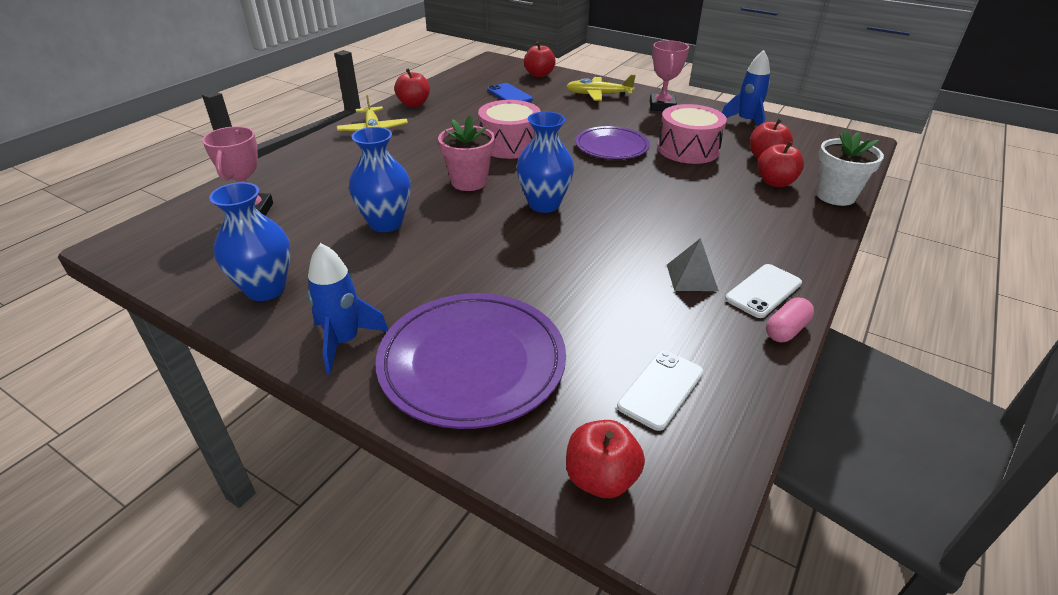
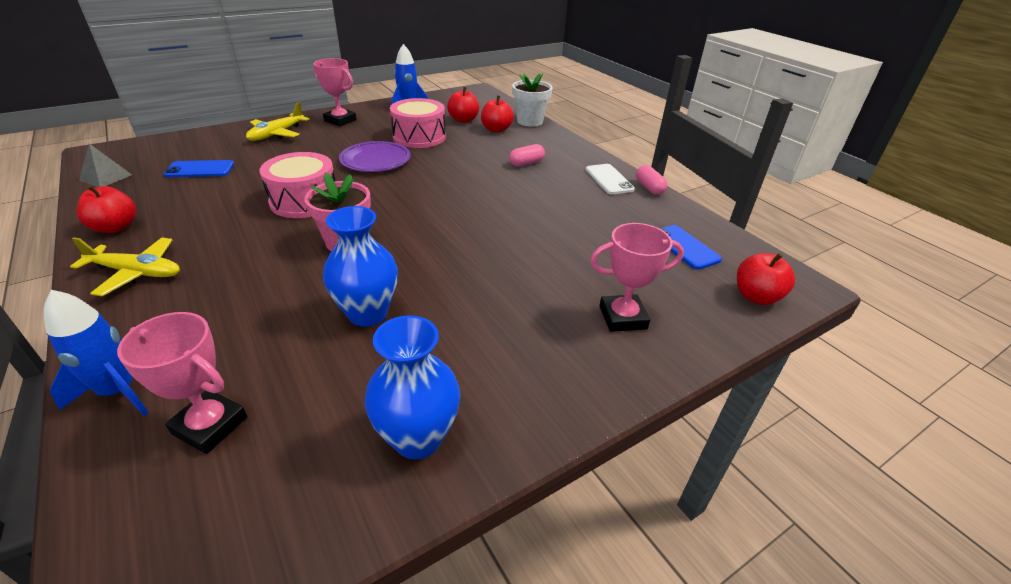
camera: 65 degrees left, 0 degrees up
(344, 341) = (554, 388): blue rocket -> blue rocket (119, 391)
(472, 362) = (622, 317): purple plate -> pink trophy
(539, 74) = (184, 143): red apple -> none
(544, 204) = (430, 217): blue vase -> none
(661, 389) = (684, 247): white phone -> blue phone
(691, 277) = (578, 195): grey pyramid -> grey pyramid (105, 177)
(721, 223) = (526, 163): none -> pink capsule

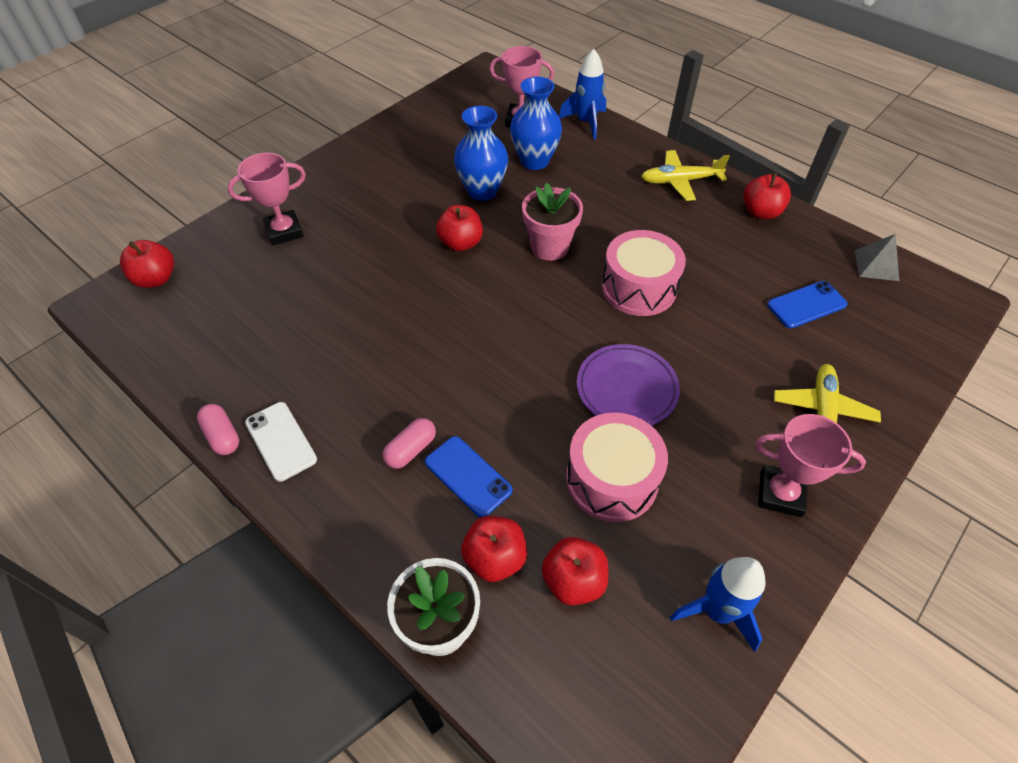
camera: 165 degrees right, 15 degrees up
(418, 438) = (408, 137): blue vase -> blue vase (534, 161)
(429, 263) = (461, 243): none -> red apple
(684, 247) = (205, 326): blue phone -> blue phone (468, 476)

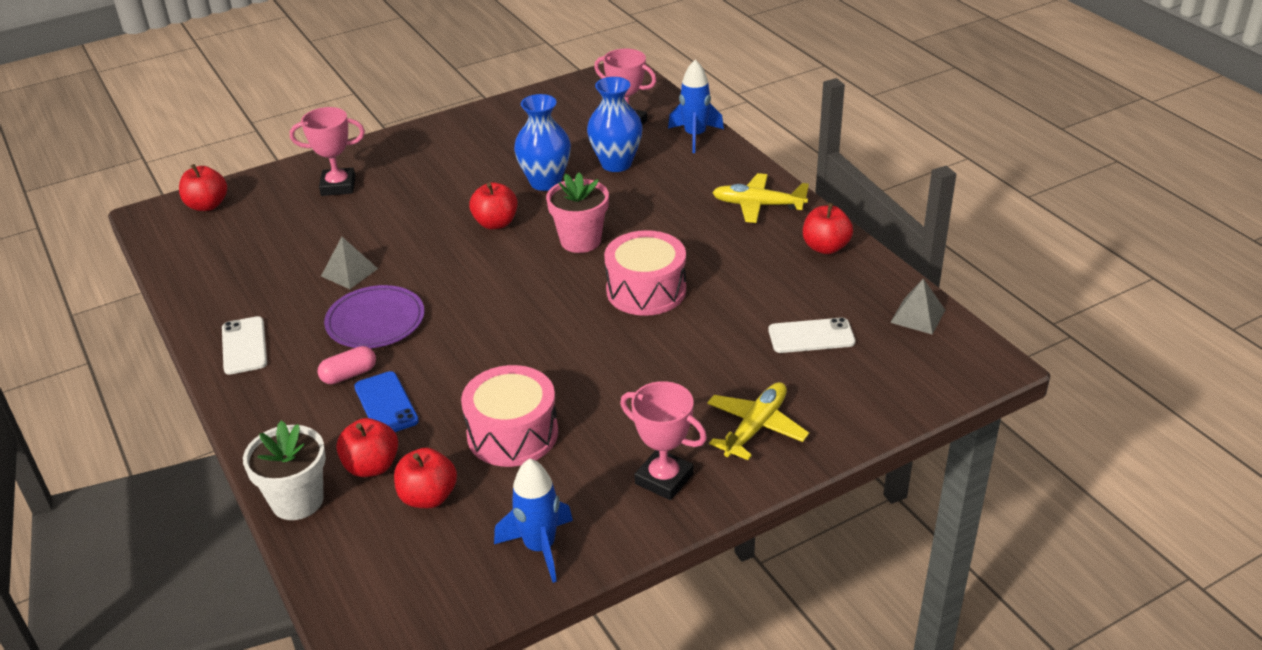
camera: 20 degrees right, 15 degrees down
(222, 436) = (199, 332): pink capsule -> none
(347, 327) = (349, 272): none -> grey pyramid
(627, 388) = (575, 369): purple plate -> purple plate (375, 321)
(806, 305) = (811, 336): blue phone -> white phone

